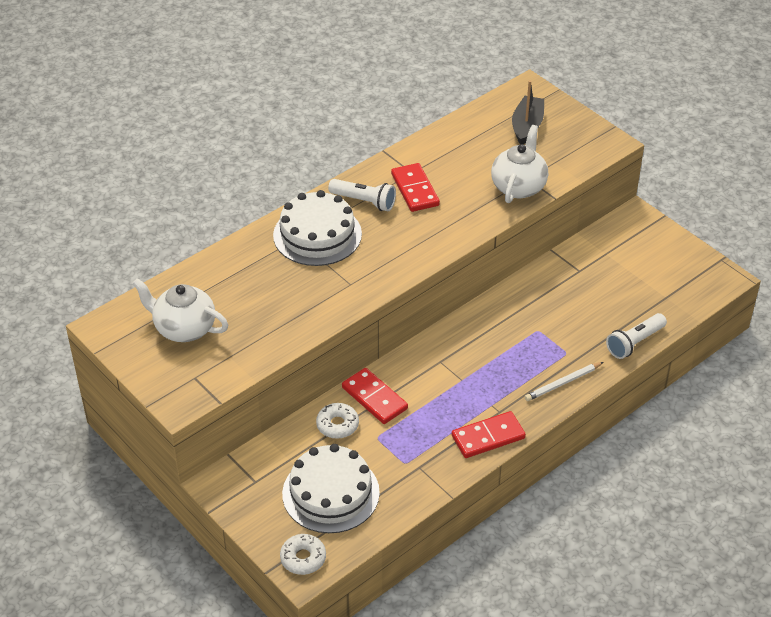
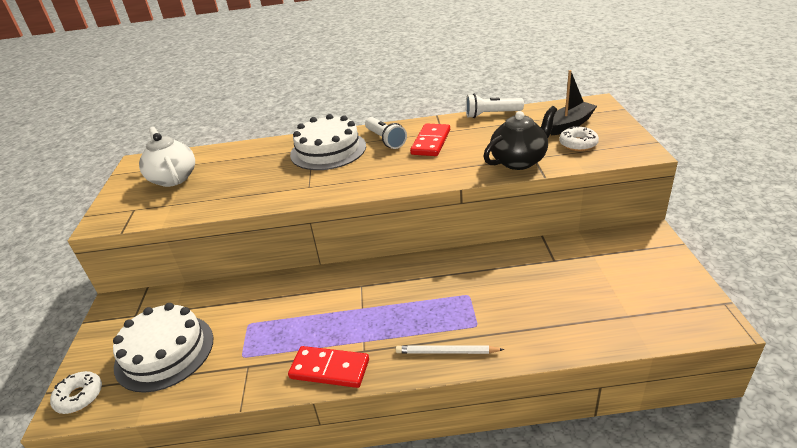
camera: 40 degrees right, 10 degrees down
(337, 425) = (234, 300): white donut -> white donut (578, 144)
(374, 398) = (282, 292): red domino -> none
(518, 186) = (519, 161): white teapot -> black teapot
(635, 343) = (556, 346): white flashlight -> white flashlight (491, 114)

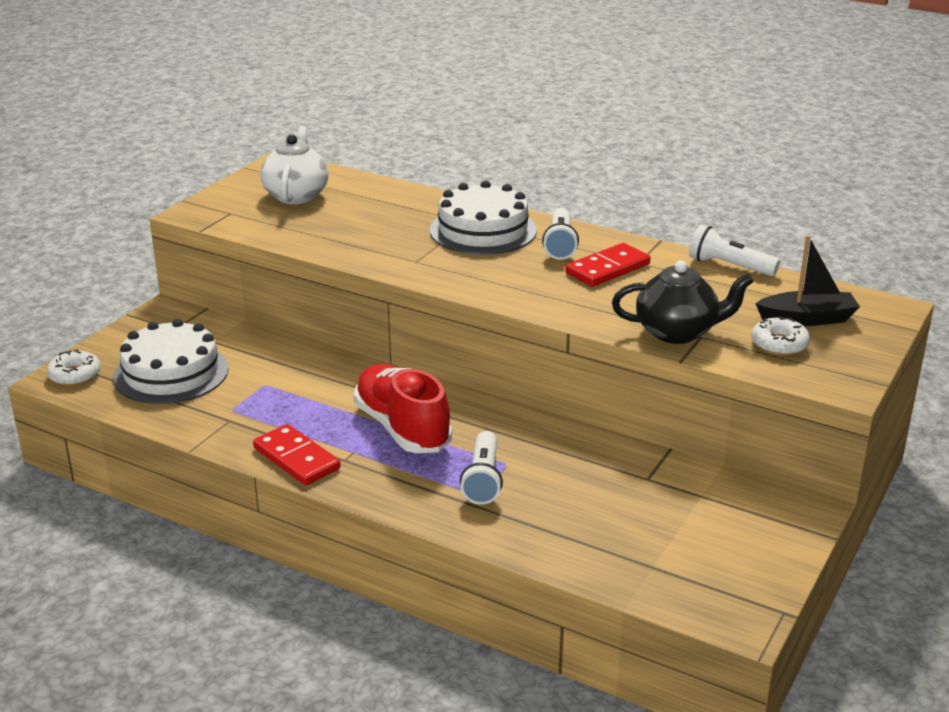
camera: 30 degrees right, 5 degrees down
(377, 305) = (402, 428): none -> red shoe
(447, 352) = (420, 500): white pencil -> none
(468, 314) = (483, 480): none -> white flashlight

